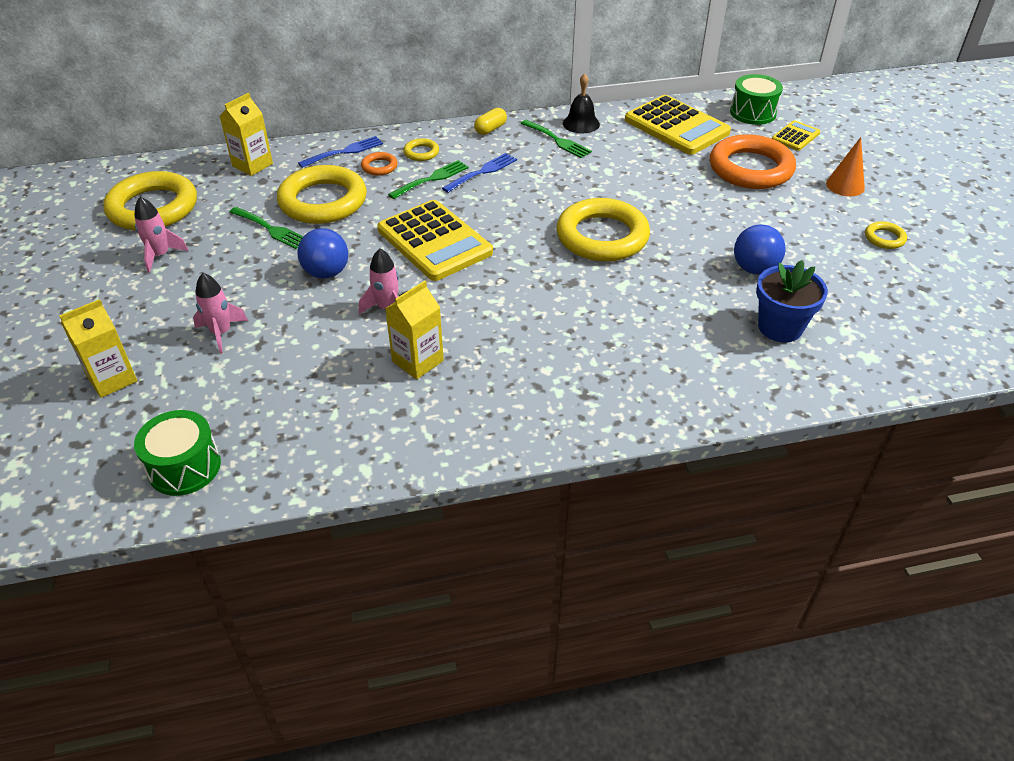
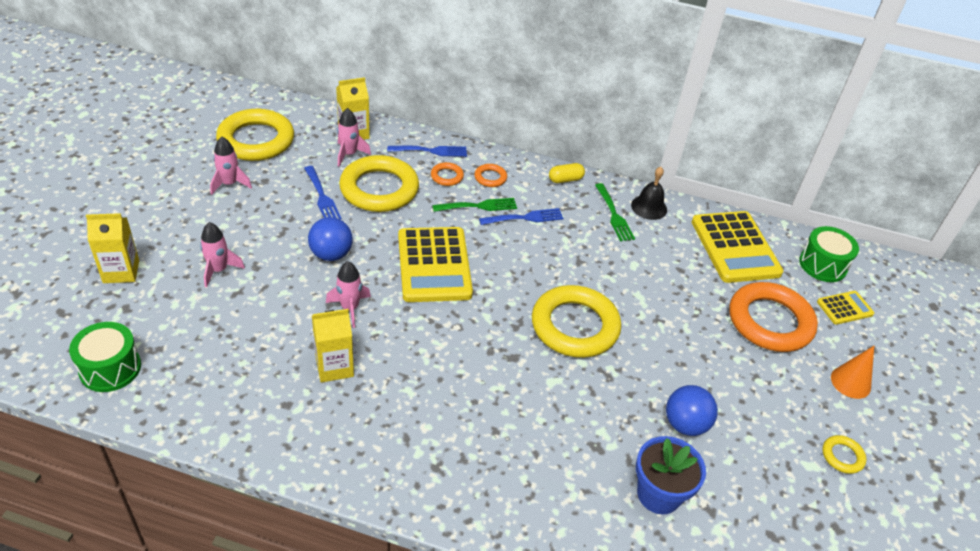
camera: 25 degrees right, 0 degrees up
(265, 184) = (349, 154): none -> pink rocket
(271, 229) = (322, 196): green fork -> blue fork
(421, 152) = (490, 178): yellow ring -> orange ring

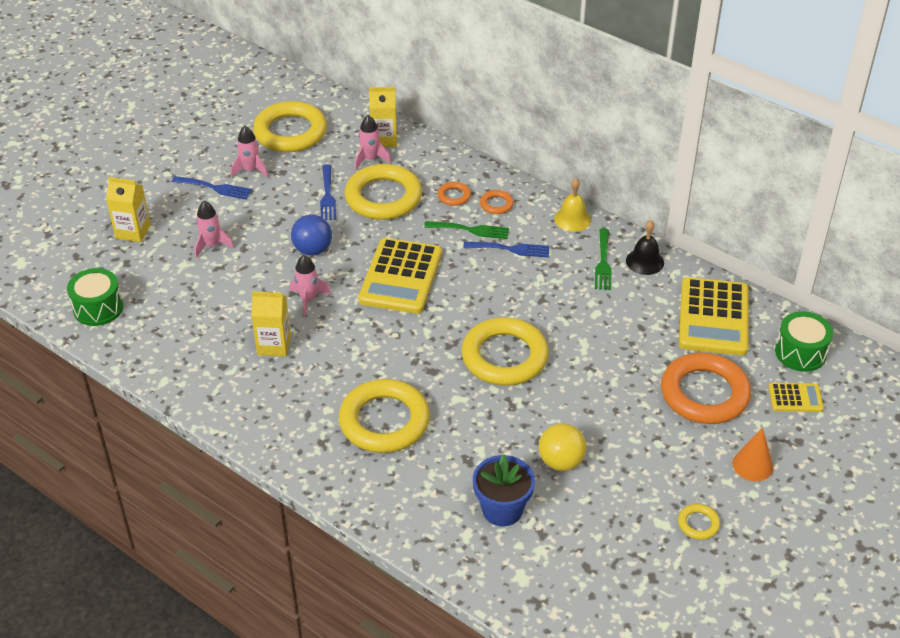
camera: 25 degrees right, 0 degrees up
(431, 151) = (451, 168): blue fork -> blue fork (215, 188)
(491, 425) = (384, 421): none -> yellow ring
(565, 179) = (572, 219): yellow capsule -> yellow bell
(685, 424) = (561, 461): blue ball -> yellow ball

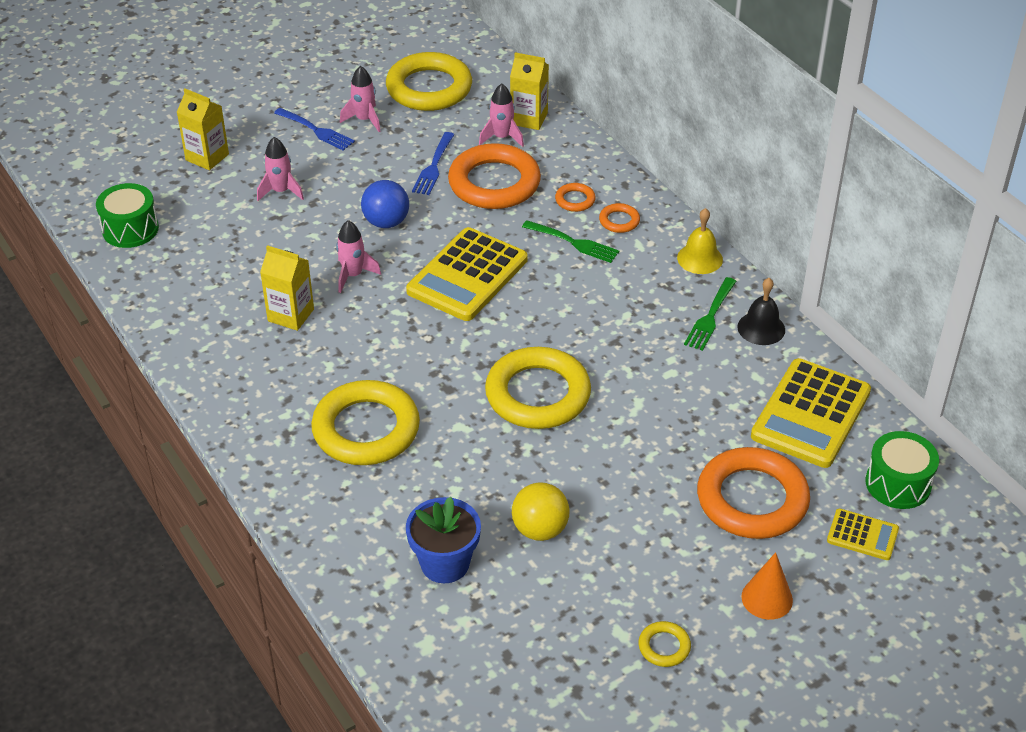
camera: 20 degrees right, 0 degrees up
(383, 197) = (494, 183): yellow ring -> orange ring
(510, 249) = (609, 275): blue fork -> none

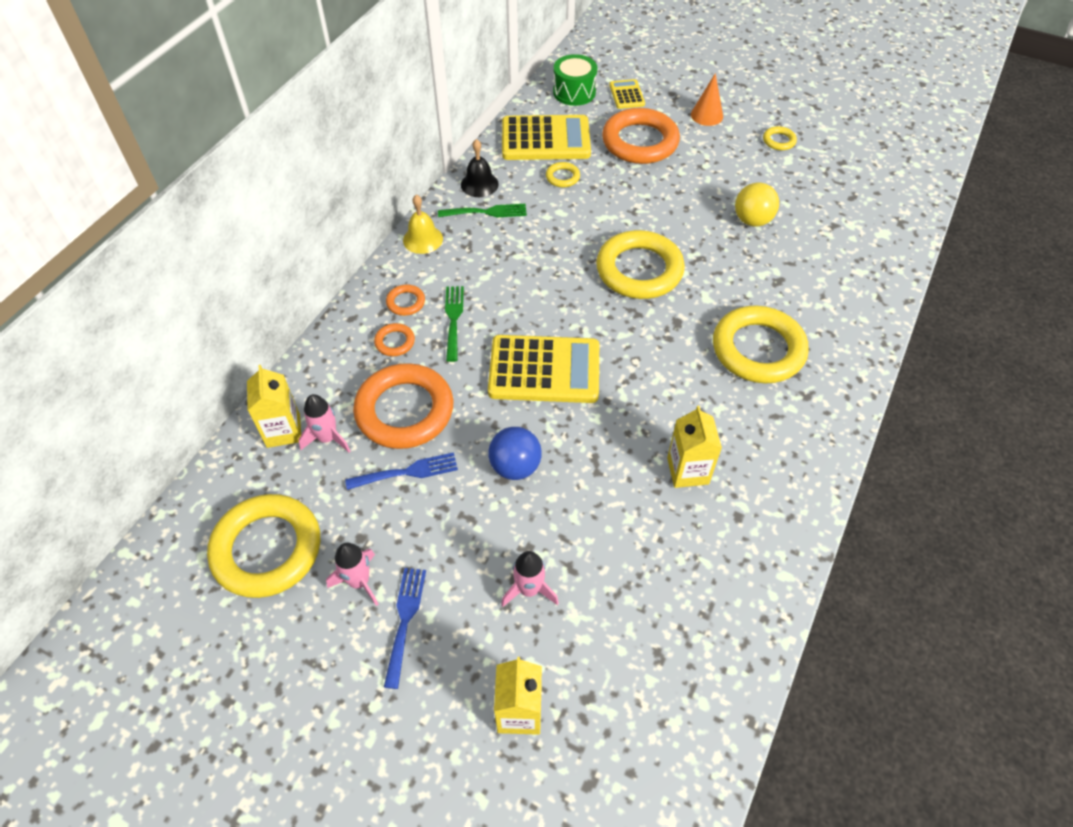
camera: 120 degrees left, 10 degrees up
(130, 229) = (688, 706): green drum -> none
(353, 275) = (604, 452): pink rocket -> none
(445, 563) = (822, 252): blue flower pot -> none
(729, 399) = (562, 177): none -> yellow ring

